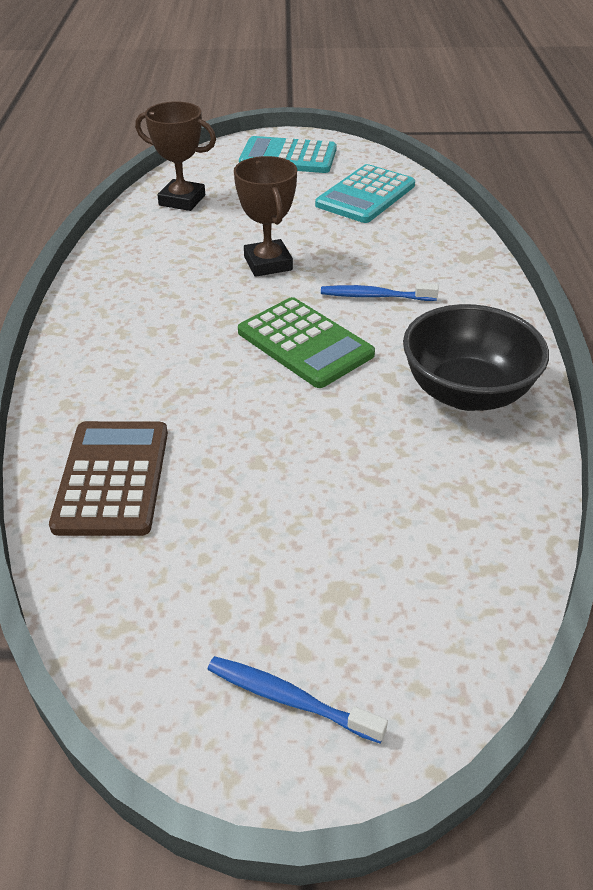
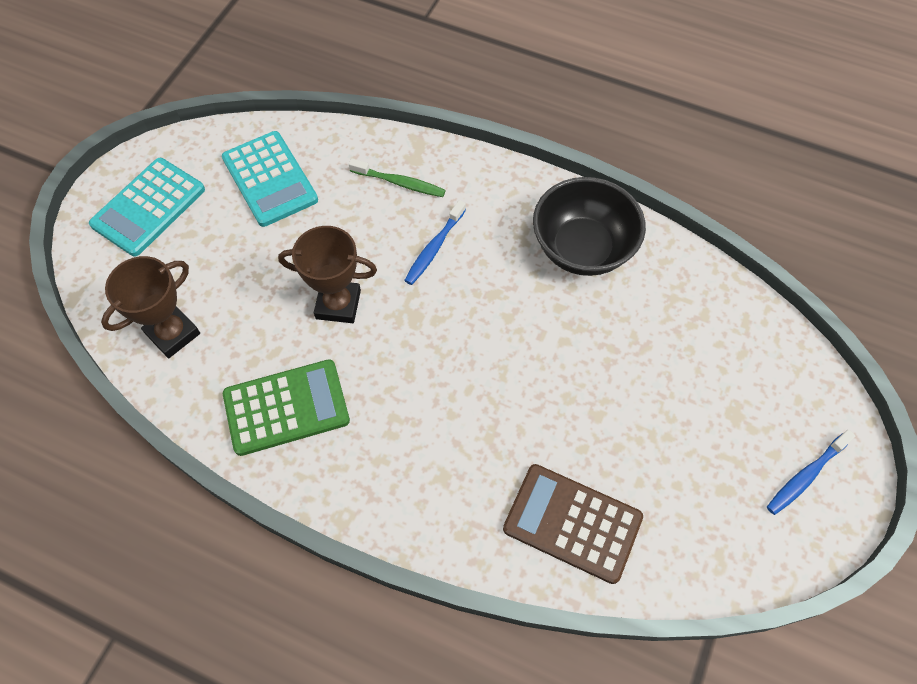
camera: 65 degrees left, 20 degrees up
(305, 343) = (471, 325): green calculator -> green calculator (286, 407)
(429, 257) = (400, 183): none -> green toothbrush

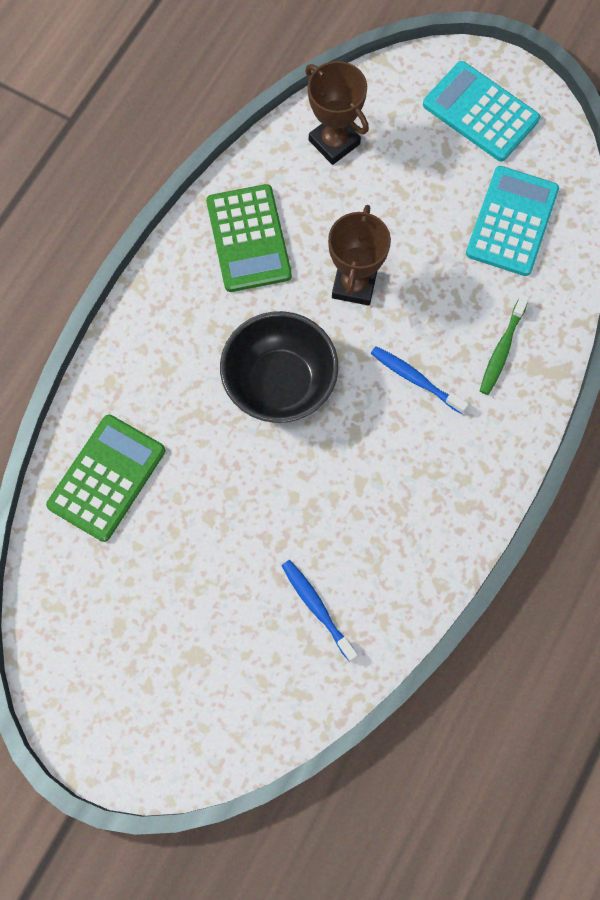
camera: 95 degrees right, 10 degrees up
(270, 179) = (512, 221): turquoise calculator -> turquoise calculator turned 135 degrees clockwise
(572, 523) = (106, 478): brown calculator -> green calculator
(582, 248) = (405, 533): black bowl -> black bowl (280, 383)
(805, 476) = (121, 712): blue toothbrush -> blue toothbrush (317, 607)

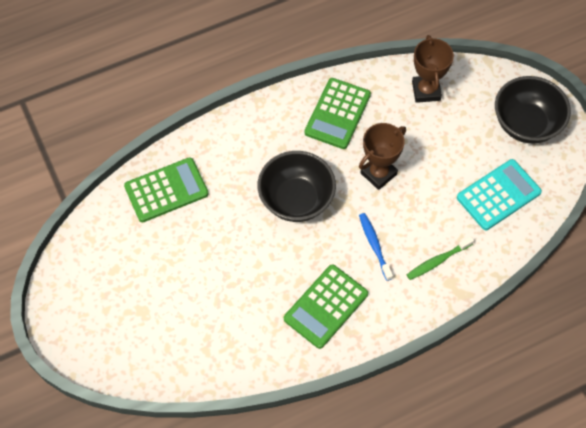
camera: 35 degrees right, 10 degrees down
(317, 607) = (225, 330): blue toothbrush -> none
(414, 494) = (326, 306): none -> green calculator
(480, 112) = (526, 124): turquoise calculator -> black bowl

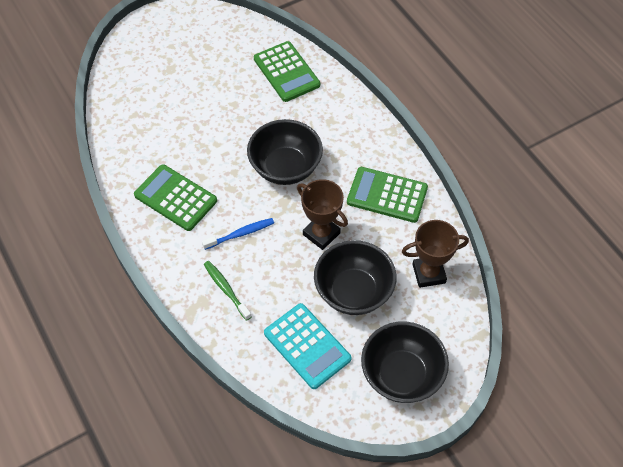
camera: 85 degrees right, 5 degrees down
(443, 152) = (353, 292): none -> black bowl

